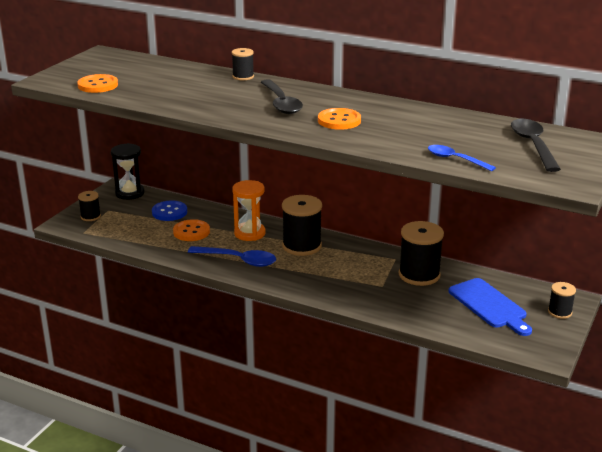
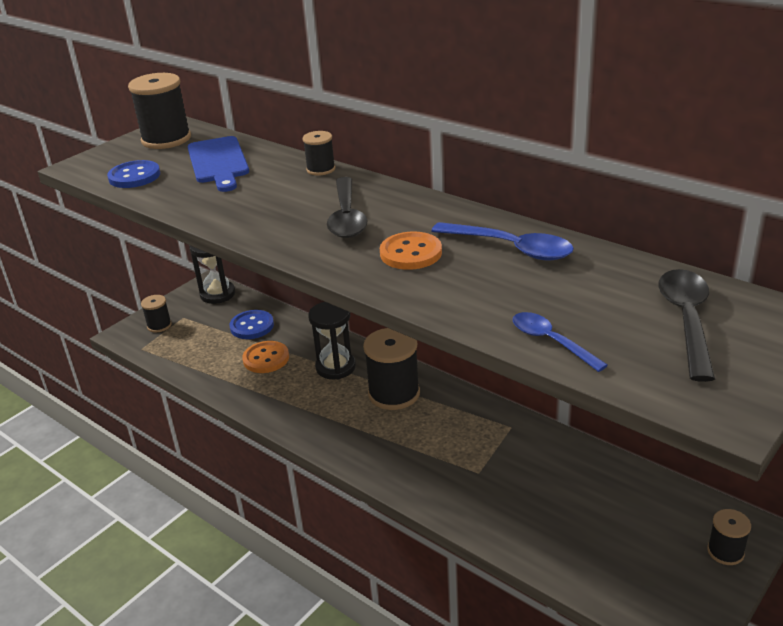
camera: 15 degrees right, 5 degrees up
(98, 85) = (134, 176): orange button -> blue button
(238, 260) = (306, 409): blue spoon -> blue spoon (511, 248)
(249, 233) = (335, 367): orange hourglass -> black hourglass
(419, 275) = (535, 458): black spool -> black spool (166, 139)
(489, 305) = (621, 526): blue cutting board -> blue cutting board (218, 162)

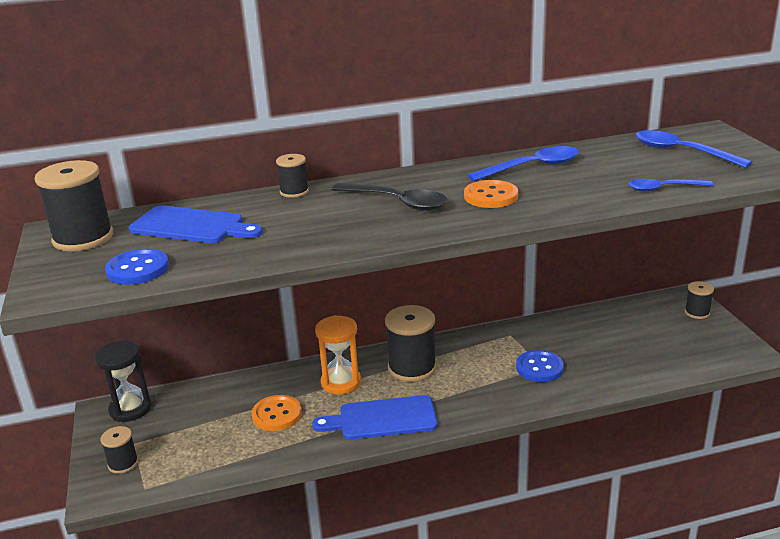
camera: 55 degrees left, 5 degrees down
(252, 326) = (215, 406): blue button -> blue button (539, 368)
(307, 413) = (382, 419): none -> blue cutting board
(335, 367) = (341, 382): black hourglass -> orange hourglass
(686, 320) = (681, 152): black spoon -> blue spoon

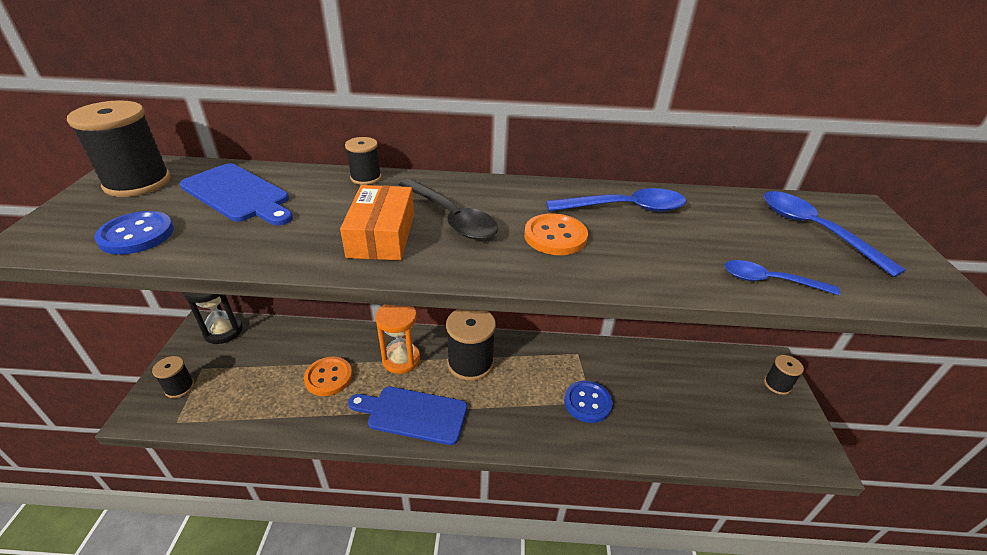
camera: 15 degrees right, 10 degrees up
(350, 225) = (381, 235): none -> orange box

